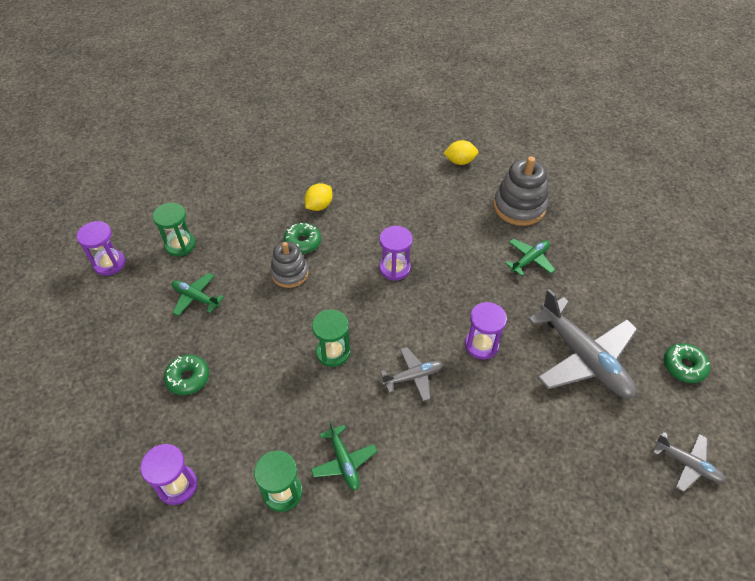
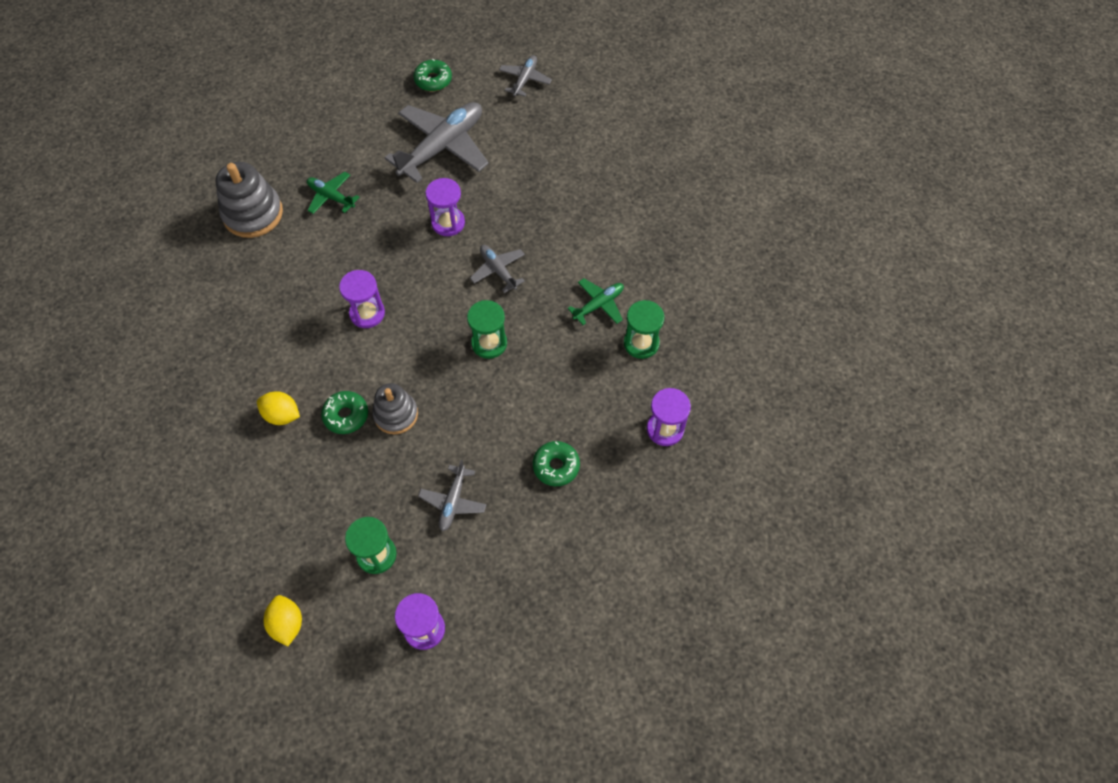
camera: 105 degrees left, 10 degrees up
(196, 298) = (453, 501): green plane -> grey plane
(460, 161) = (180, 281): yellow lemon -> yellow lemon (287, 624)

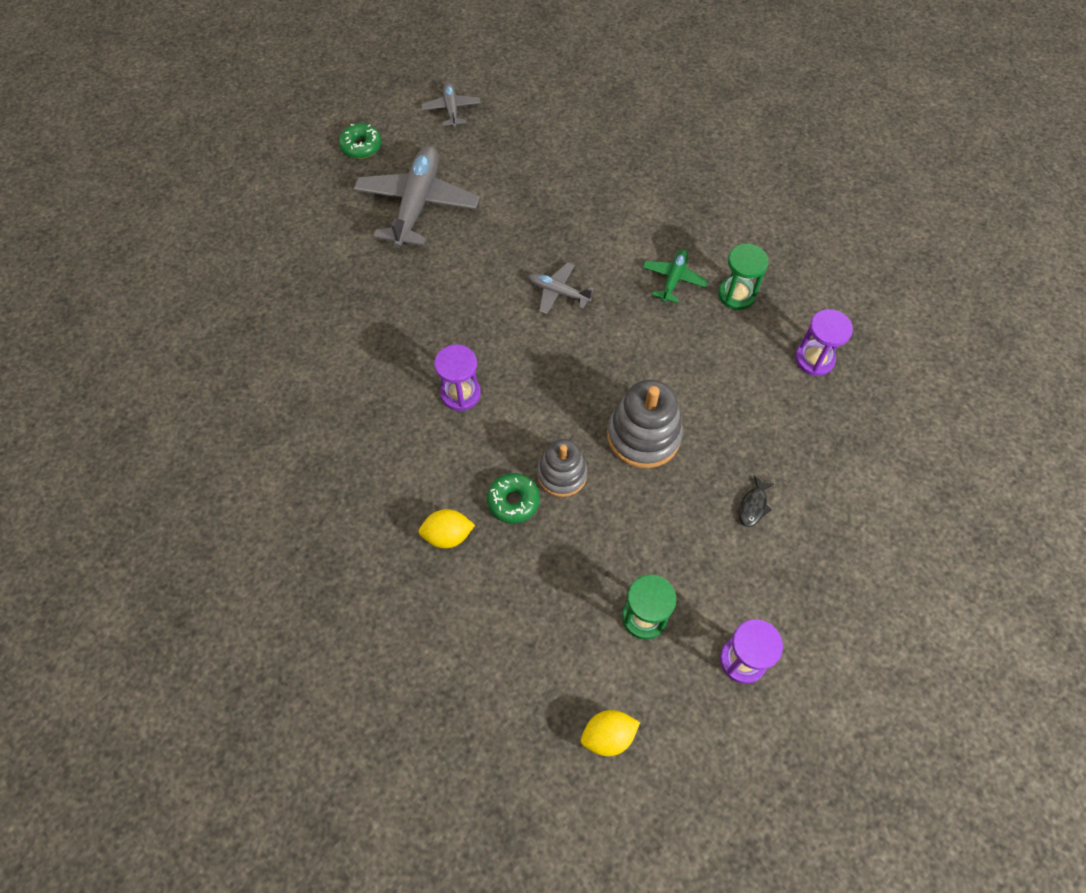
camera: 30 degrees left, 0 degrees up
(253, 214) = (267, 354): grey stacking toy -> grey stacking toy (643, 435)
(287, 624) = (608, 736): yellow lemon -> yellow lemon turned 60 degrees counterclockwise
(331, 197) = (339, 300): green plane -> none
(448, 223) = (476, 271): purple hourglass -> none
(453, 501) = (678, 526): grey plane -> none
(489, 343) = (600, 363): green hourglass -> none
(523, 518) = (753, 506): none -> black fish
(556, 466) = (746, 442): green donut -> none

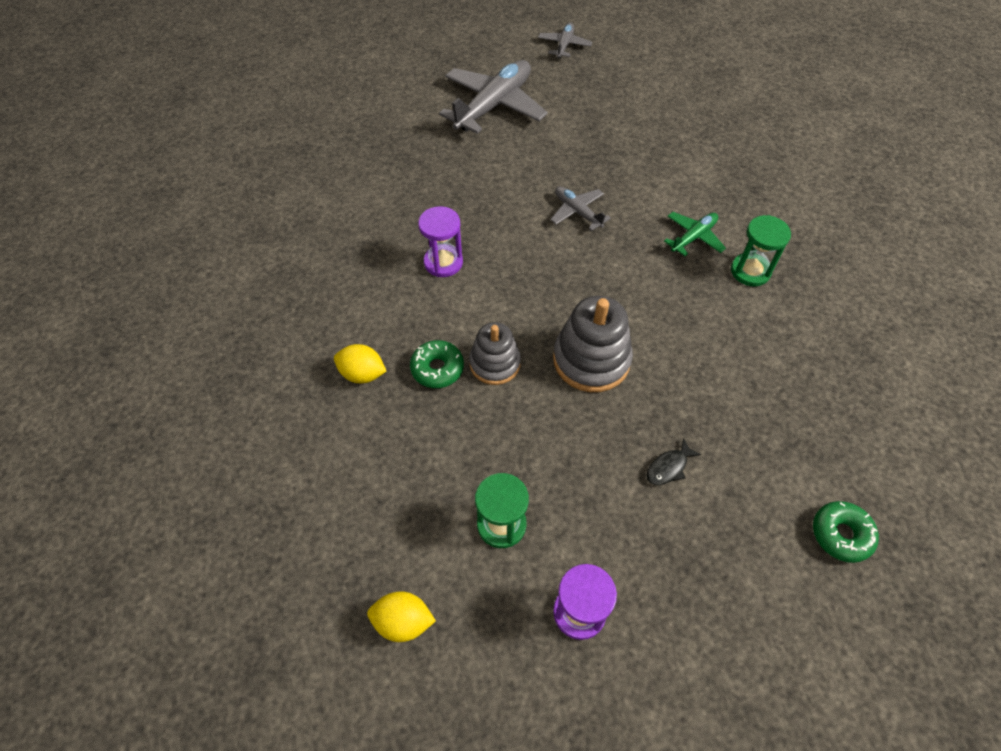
camera: 25 degrees right, 5 degrees down
(361, 146) = (473, 51): green donut -> green donut (841, 534)
(814, 359) = (803, 356): purple hourglass -> none

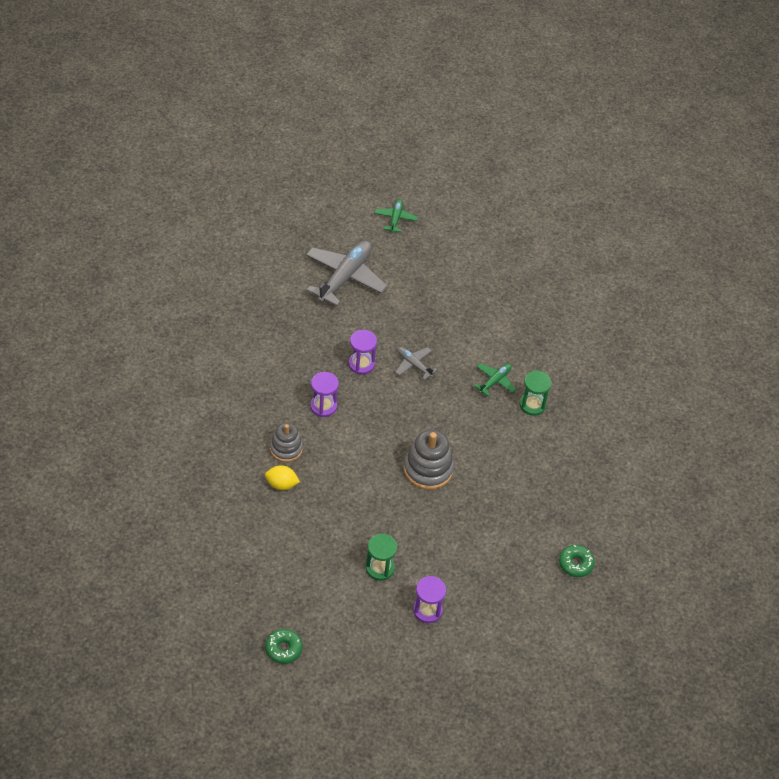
camera: 10 degrees left, 5 degrees down
(403, 621) = (330, 620): yellow lemon -> none
(437, 369) = (329, 479): green donut -> green donut (283, 649)
(495, 363) = (366, 474): grey stacking toy -> grey stacking toy (286, 448)
(504, 209) = (361, 364): none -> purple hourglass
(564, 45) = (395, 218): grey plane -> green plane
(669, 467) = (477, 532): black fish -> none

